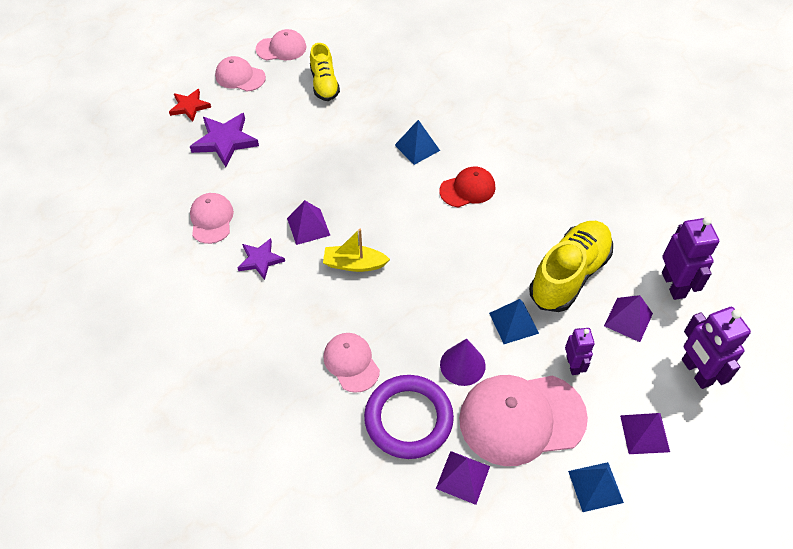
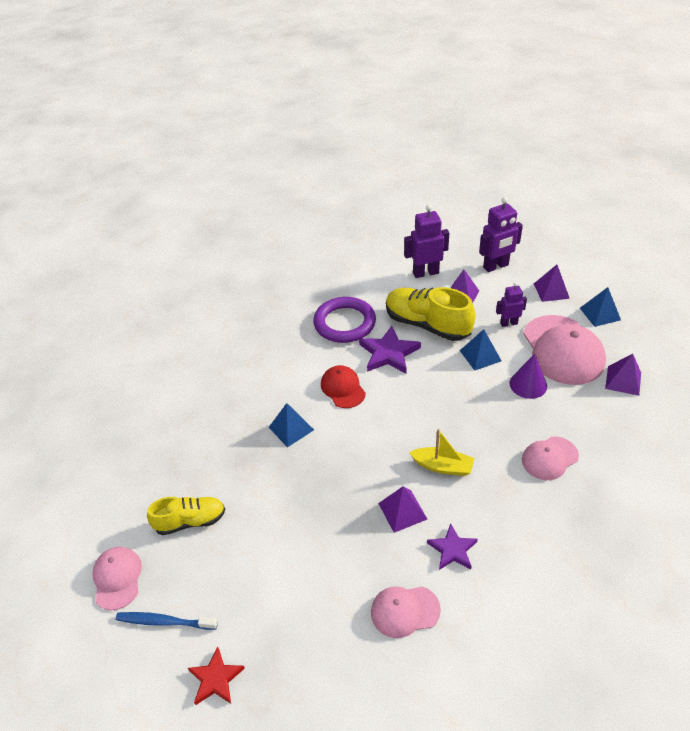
camera: 90 degrees left, 10 degrees down
(225, 141) = (280, 619): purple star -> purple star (389, 353)
(240, 76) = (164, 621): pink cap -> blue toothbrush
(354, 264) = (442, 466): yellow boat -> yellow boat turned 75 degrees counterclockwise
(408, 419) = (588, 415): purple ring -> purple ring (344, 323)

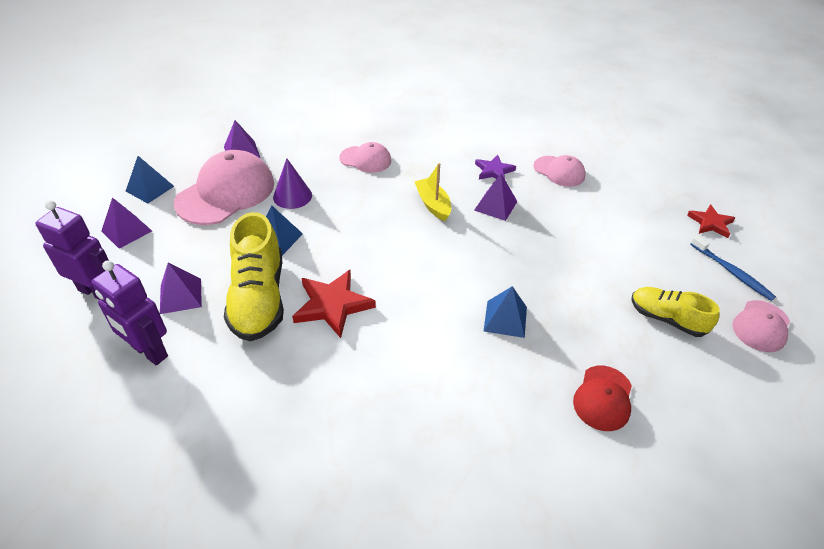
camera: 135 degrees left, 0 degrees up
(343, 388) = (417, 312): red cap -> red cap (603, 398)
(344, 323) = (314, 376): purple ring -> none
(389, 353) = (332, 305): purple star -> red star
(508, 323) = (209, 239): purple robot -> none

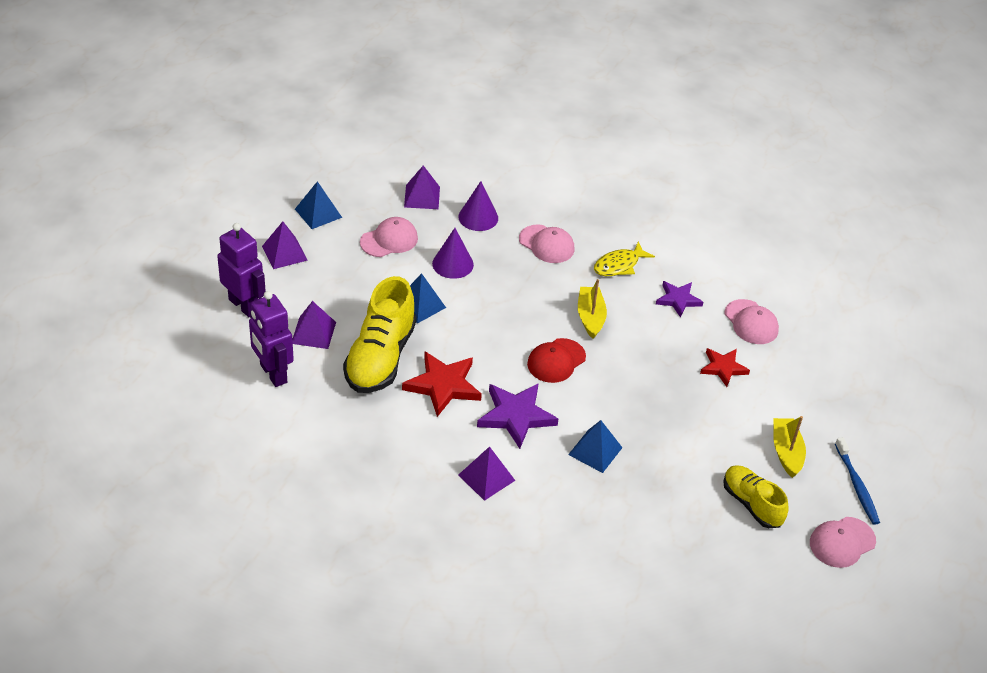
camera: 20 degrees right, 0 degrees up
(226, 193) = (389, 240): pink cap -> pink cap, size x0.54
(298, 154) = (478, 217): none -> purple cone
(415, 311) = (516, 416): none -> purple star
(432, 159) = (619, 265): none -> yellow fish
(496, 205) = (655, 339): purple pyramid -> purple pyramid (486, 477)
(603, 398) = (640, 545): red cap -> red cap (556, 361)
(659, 263) = (786, 452): none -> yellow boat
(710, 223) = (878, 431): red star -> red star (723, 368)

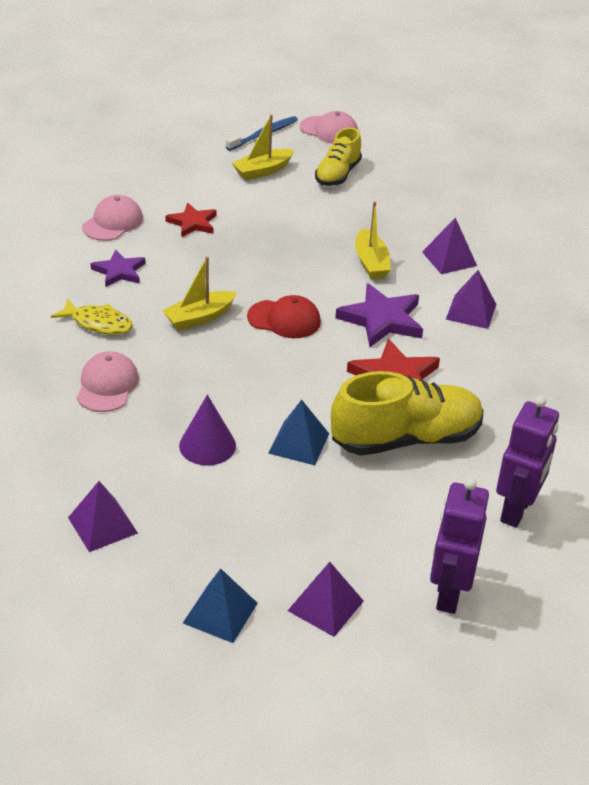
camera: 120 degrees left, 5 degrees down
(313, 332) = (426, 508): purple pyramid -> purple pyramid (449, 258)
(389, 240) = (213, 517): pink cap -> none
(478, 217) = (103, 458): purple cone -> none
(595, 451) = (371, 263): blue pyramid -> yellow boat

